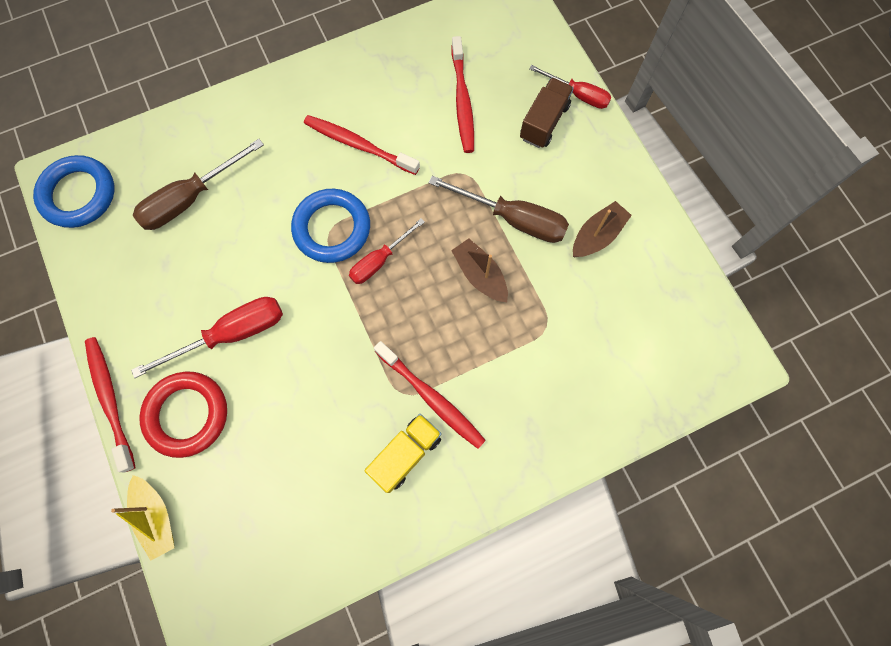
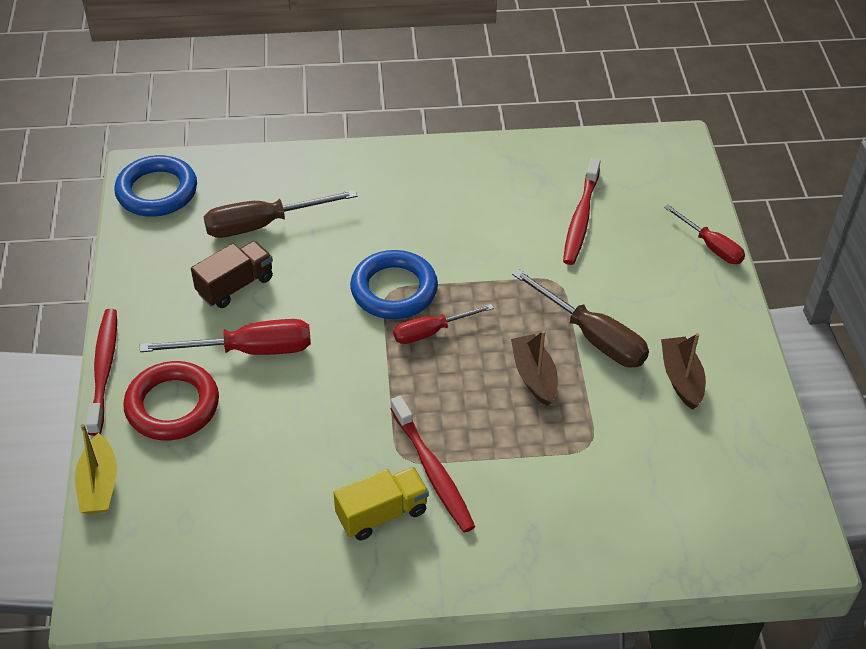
camera: 20 degrees right, 25 degrees down
(359, 145) = (454, 227): red toothbrush -> none
(544, 122) = (663, 260): brown truck -> brown truck (235, 286)
(597, 235) = (681, 378): brown boat -> brown boat turned 75 degrees counterclockwise

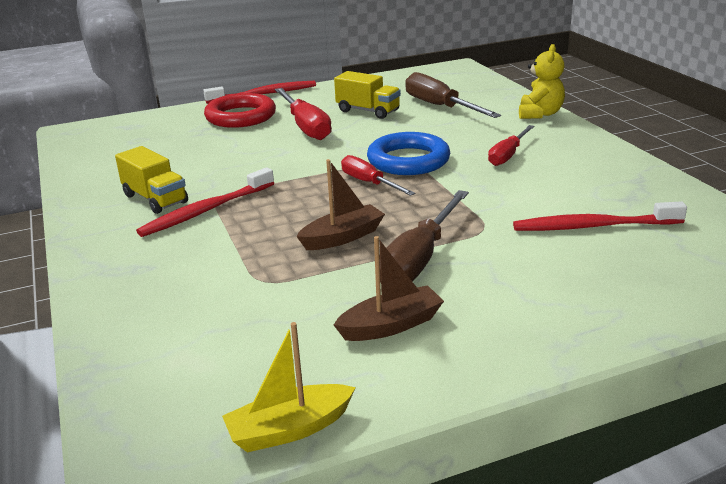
camera: 75 degrees right, 20 degrees down
(99, 485) = (165, 112): yellow boat -> yellow boat (289, 429)
(157, 191) = (441, 74): blue ring -> none
(235, 286) = (368, 111): brown truck -> yellow truck
(334, 161) = (540, 114): none -> yellow teddy bear
(711, 246) = (642, 317): red screwdriver -> red screwdriver (508, 155)

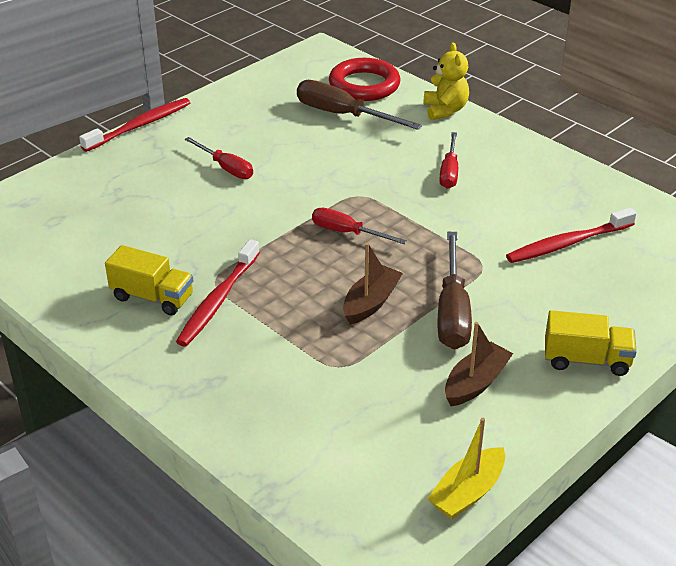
camera: 25 degrees left, 10 degrees up
(241, 116) = (142, 165): red ring -> red ring (364, 85)
(305, 127) = (226, 168): red screwdriver -> red screwdriver, size x0.64
(368, 111) = (274, 133): yellow truck -> yellow truck (586, 360)
(408, 160) = (363, 196): blue ring -> none

